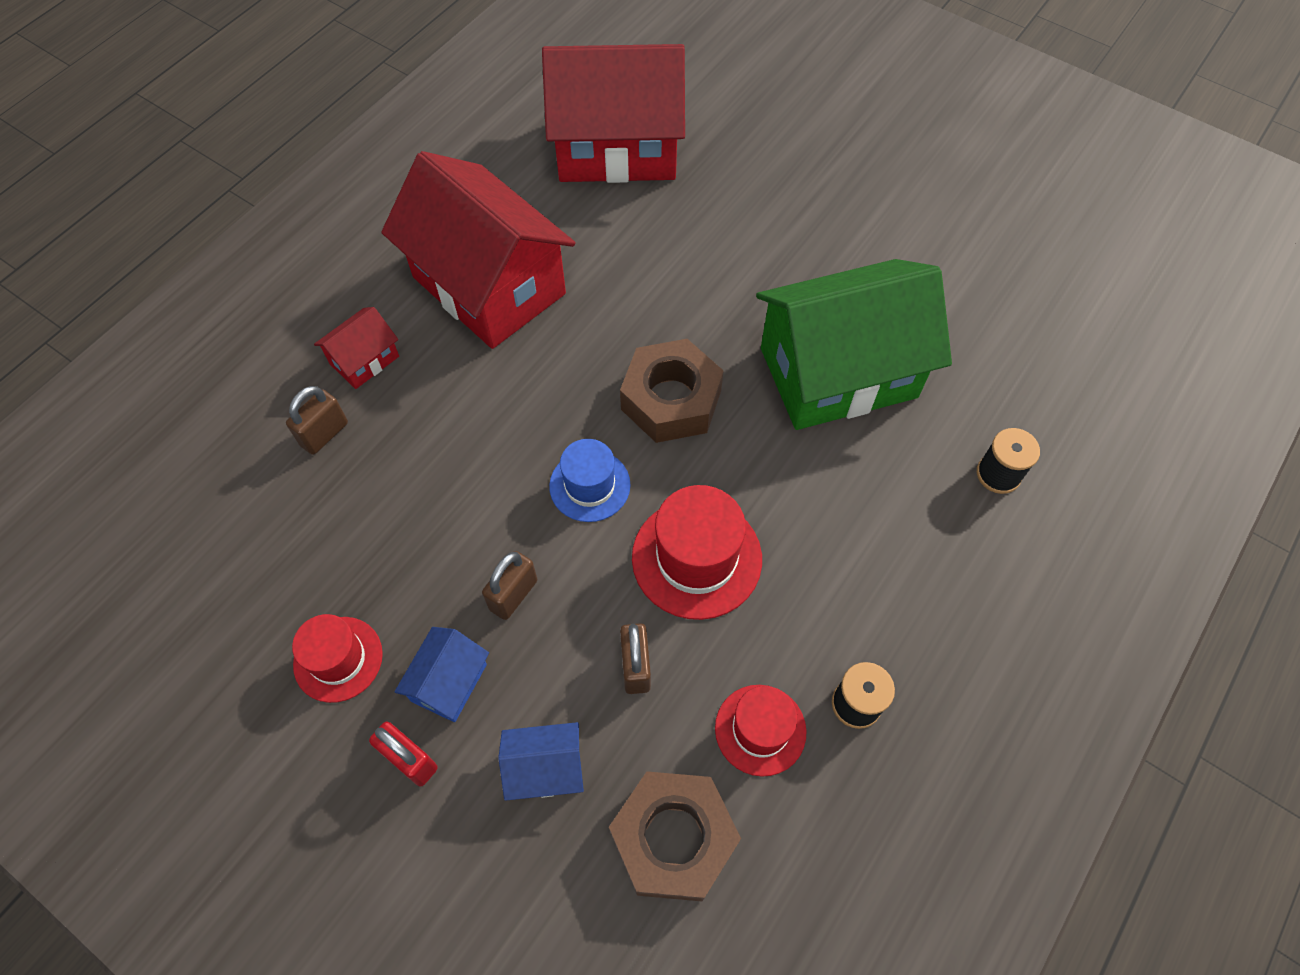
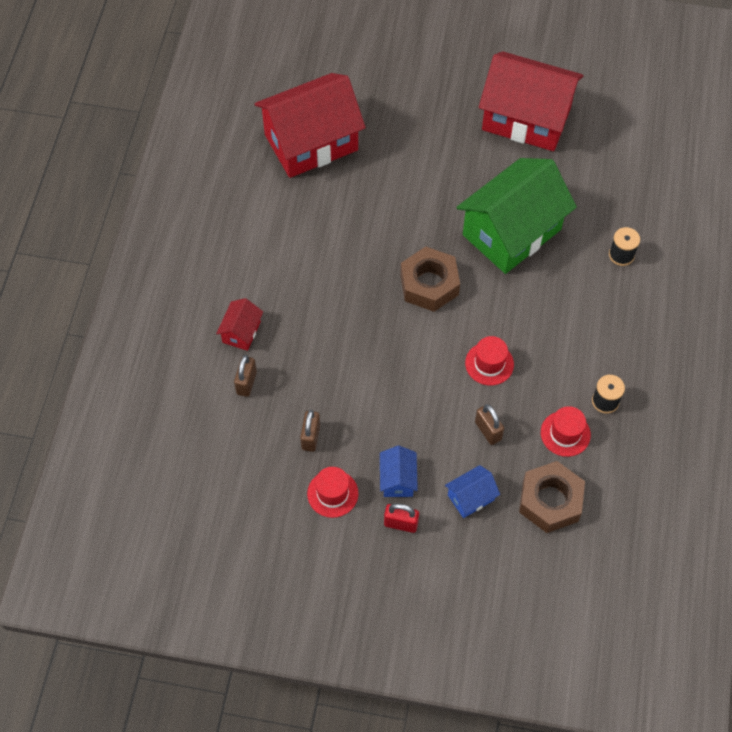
camera: 25 degrees left, 0 degrees up
(489, 285) = (286, 259): red house -> red house (526, 118)
(513, 595) = (404, 423): brown padlock -> brown padlock (310, 437)
(590, 485) = (411, 349): blue hat -> none
(696, 558) = (489, 363): red hat -> red hat, size x0.65

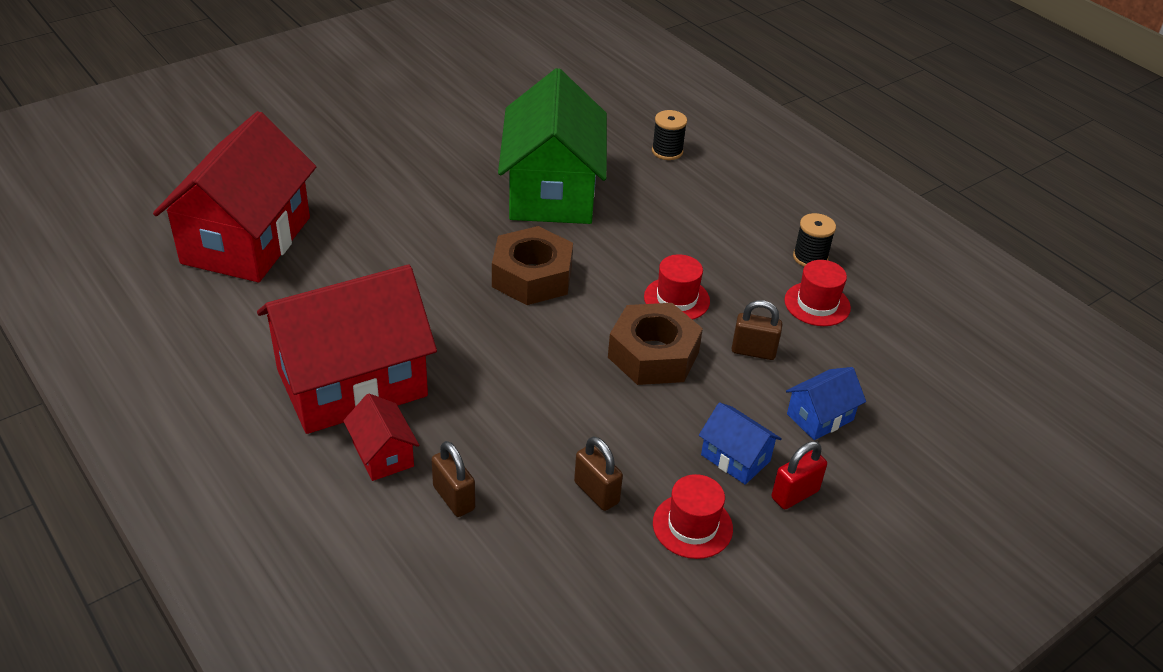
camera: 50 degrees left, 20 degrees down
(471, 497) = (820, 417): blue house -> blue house turned 45 degrees clockwise
(526, 118) = (449, 108): red house -> red house (352, 383)
(550, 501) = (884, 364): brown nut -> brown nut (653, 354)

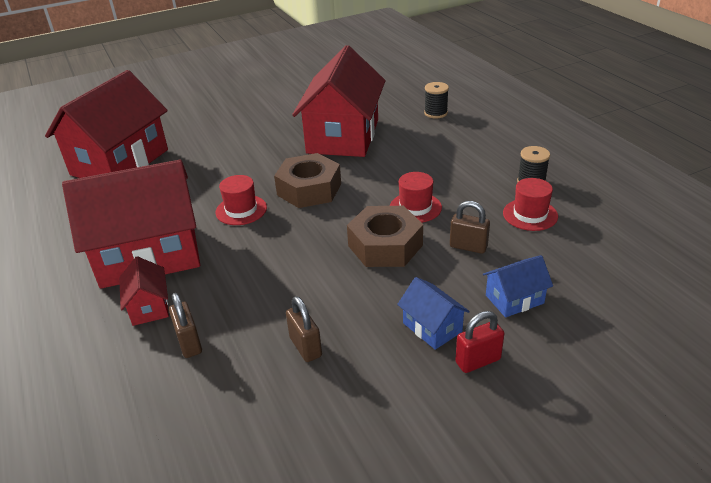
camera: 15 degrees right, 5 degrees down
(552, 191) = (343, 136): green house -> red house
(692, 526) = (379, 381): red hat -> red hat (241, 210)

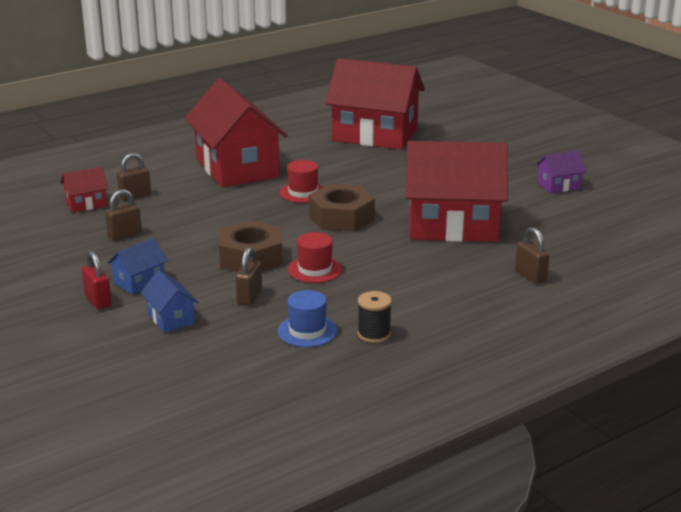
camera: 80 degrees right, 10 degrees down
(149, 306) = (175, 178): red house -> red house (86, 204)
(285, 89) = (558, 186): none -> purple house
(435, 113) = (530, 276): black spool -> brown padlock
(530, 215) = (307, 331): red hat -> blue hat

